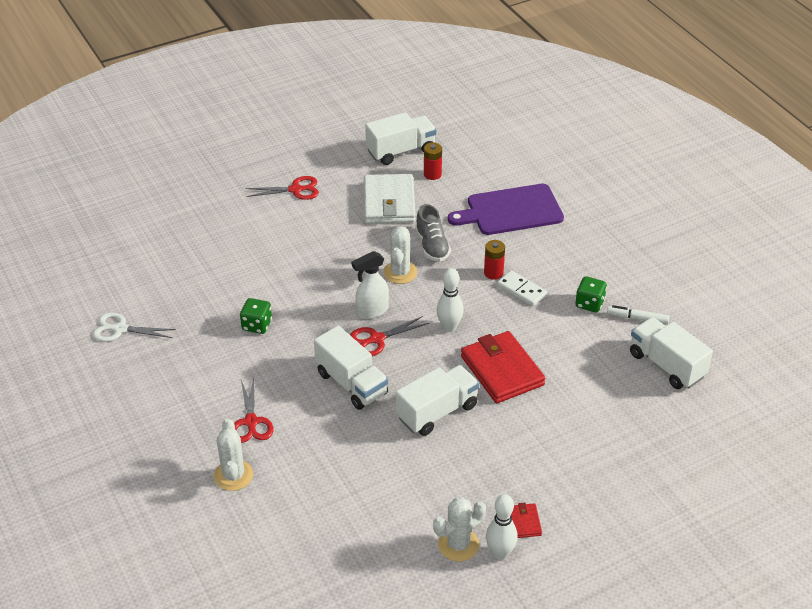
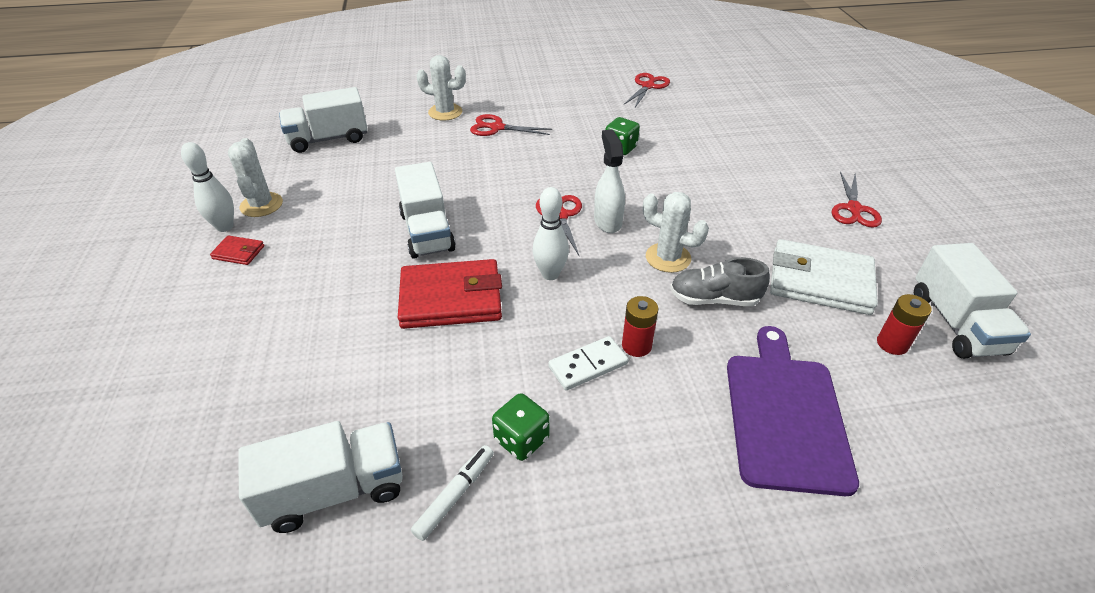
camera: 110 degrees right, 0 degrees up
(120, 329) = (648, 86): white scissors -> red scissors
(351, 383) = (506, 187): white truck -> white truck (328, 139)

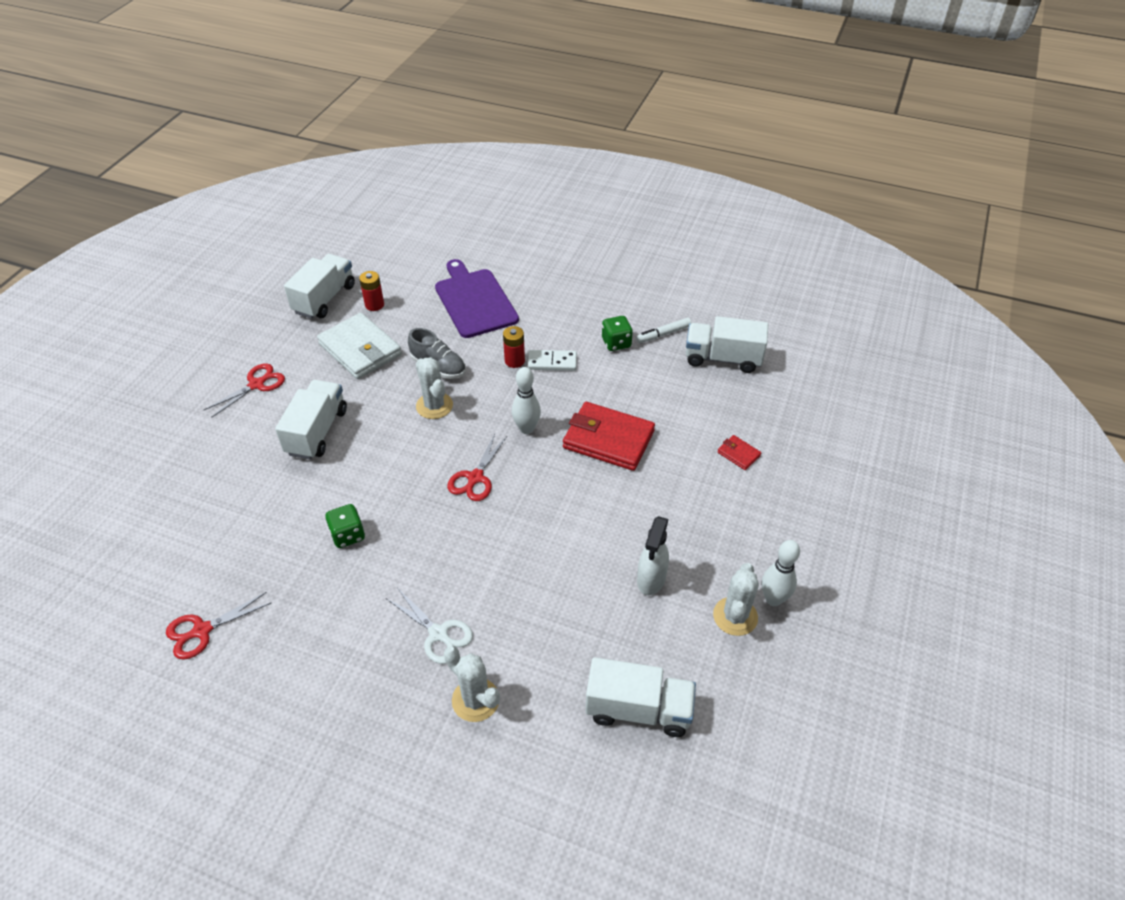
camera: 150 degrees left, 5 degrees up
(238, 252) = (762, 558): red wallet -> red wallet (738, 454)
(427, 232) = (594, 510): white truck -> white truck (317, 432)
(497, 128) = (438, 634): red scissors -> white scissors
(607, 221) = (444, 455): white spray bottle -> white spray bottle (651, 580)
(785, 415) = (474, 301): purple cutting board -> purple cutting board turned 120 degrees clockwise

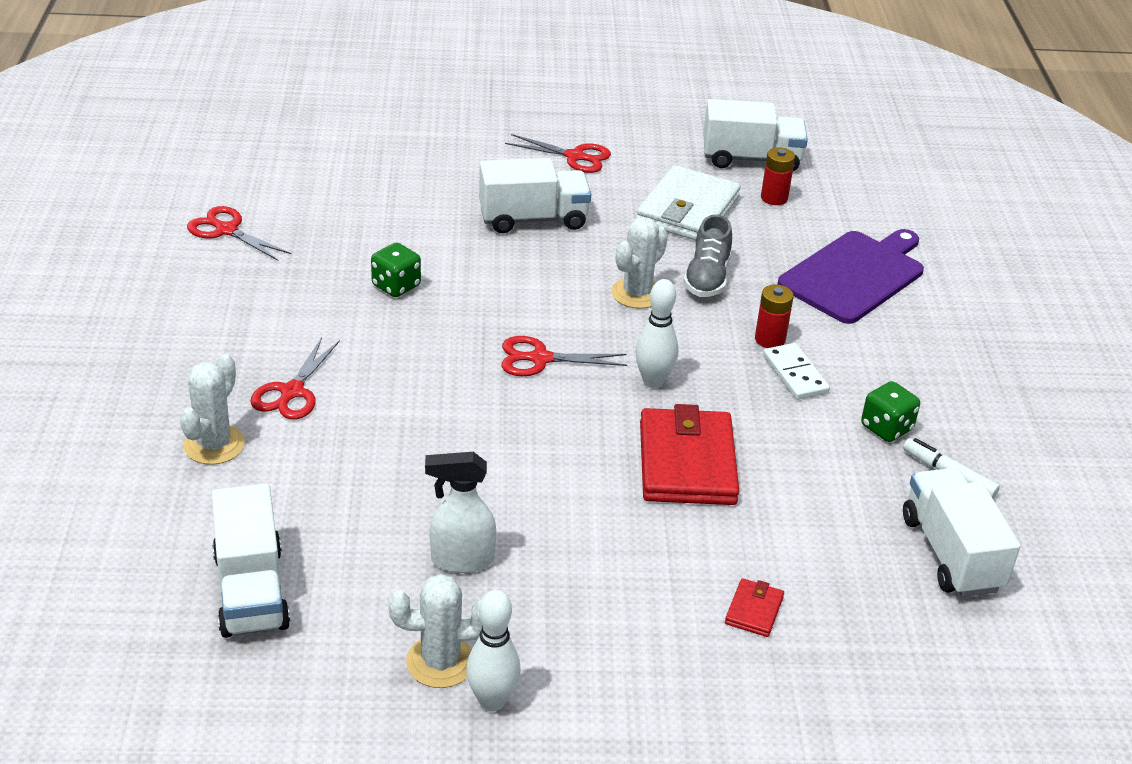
camera: 65 degrees right, 10 degrees down
(438, 634) = (292, 392): white scissors -> red scissors

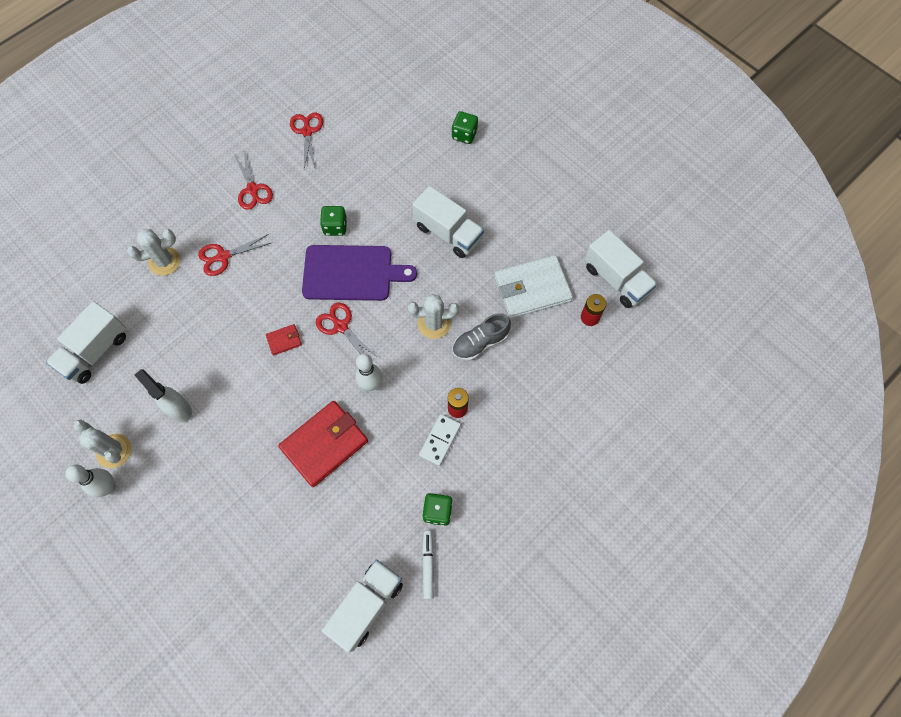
camera: 50 degrees right, 30 degrees up
(425, 140) = (464, 135): none -> green dice
(575, 157) = (523, 204): red scissors -> red scissors (252, 189)
(754, 610) = (249, 547): red wallet -> red wallet (284, 340)
(854, 275) = (558, 406): purple cutting board -> purple cutting board (351, 273)

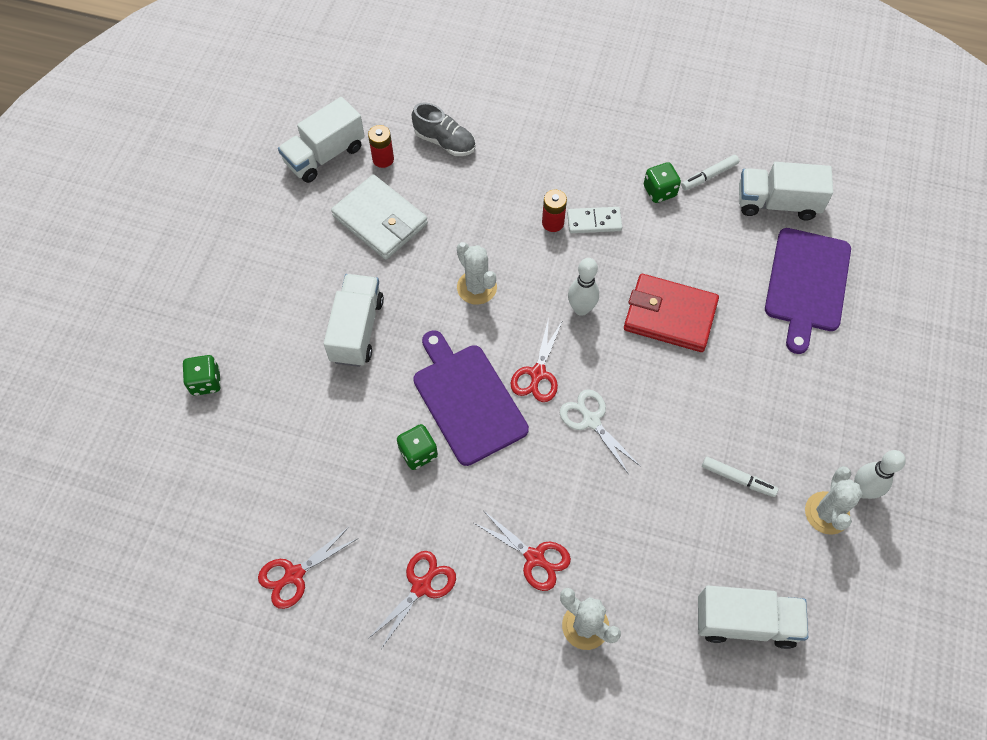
camera: 120 degrees left, 5 degrees down
(178, 408) = (738, 479): white spray bottle -> white marker
(280, 572) = (807, 284): none -> purple cutting board
(284, 340) = (591, 420): red wallet -> white scissors
(480, 343) = (471, 237): grey shoe -> grey shoe (445, 142)
(616, 279) = (325, 155): white truck -> white truck turned 150 degrees counterclockwise

